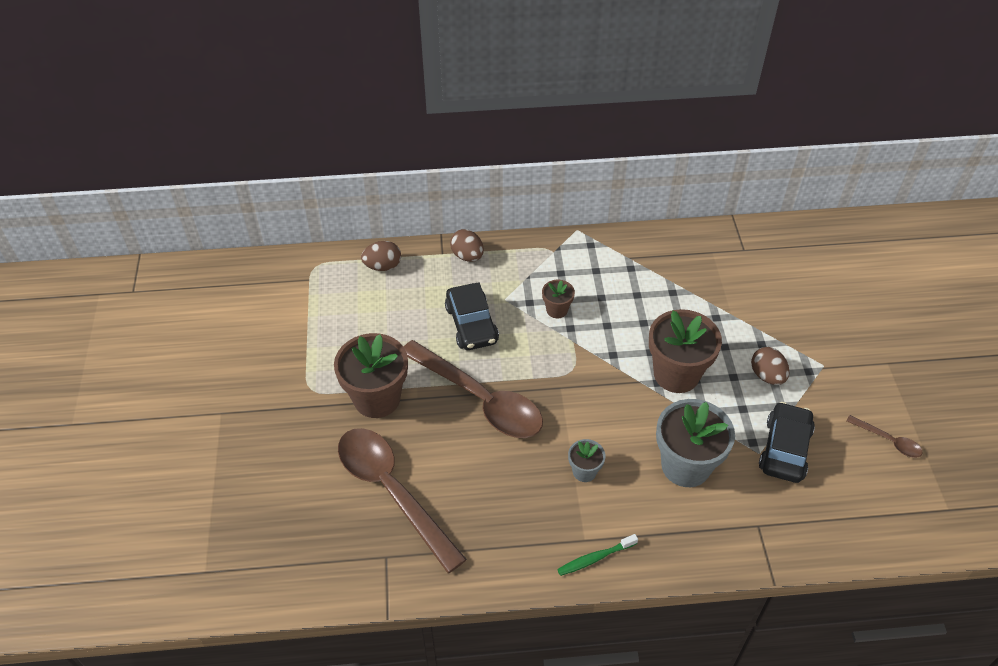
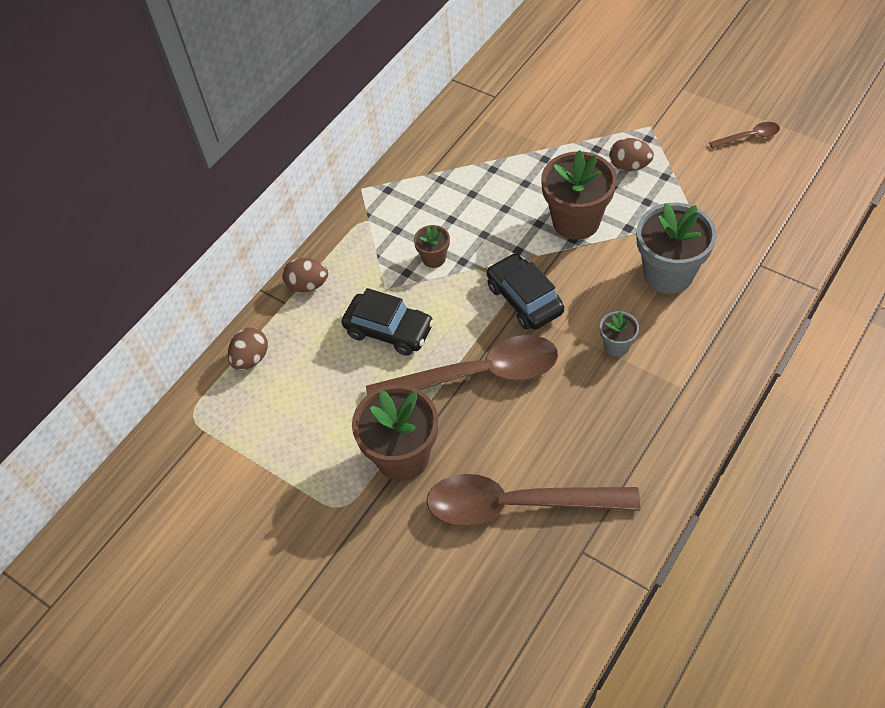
camera: 45 degrees left, 5 degrees up
(595, 558) = (705, 392): green toothbrush -> none
(784, 449) = (705, 202): black car -> black car (524, 299)

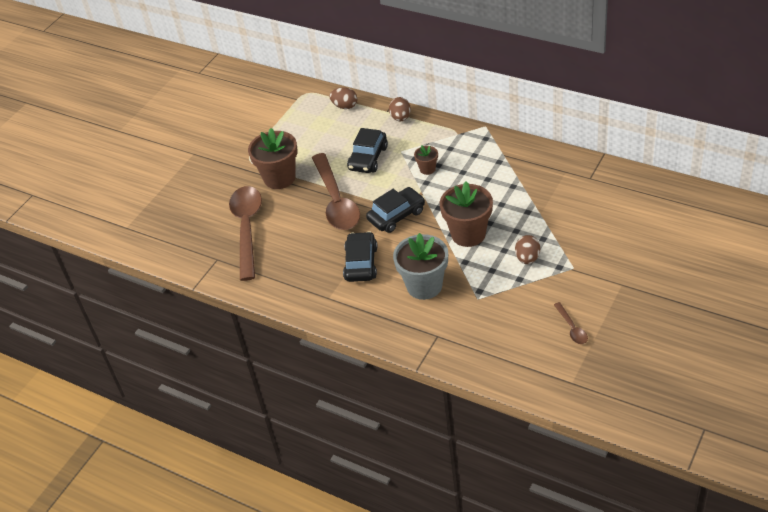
camera: 85 degrees right, 10 degrees down
(616, 345) = (361, 263): grey flower pot -> black car

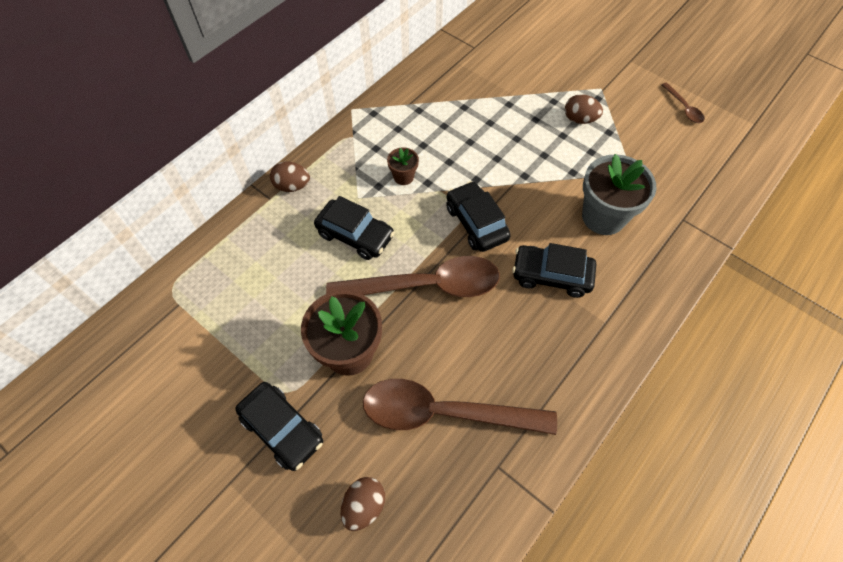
camera: 85 degrees left, 15 degrees up
(226, 164) = (282, 429): none -> black car
(345, 106) = (232, 244): brown egg -> brown egg (364, 506)
(468, 234) = (529, 160): brown flower pot -> none
(572, 328) = (683, 108): brown spoon -> brown spoon turned 75 degrees clockwise

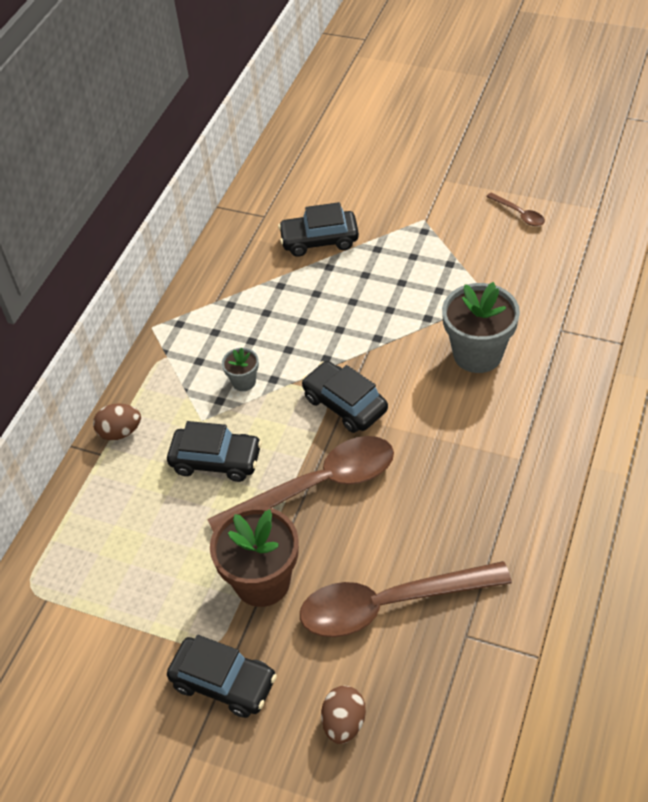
camera: 15 degrees left, 10 degrees down
(403, 177) = (244, 382): brown flower pot -> grey flower pot
(551, 275) = (446, 431): black car -> black car (319, 240)
(579, 119) = (413, 260): brown egg -> none

